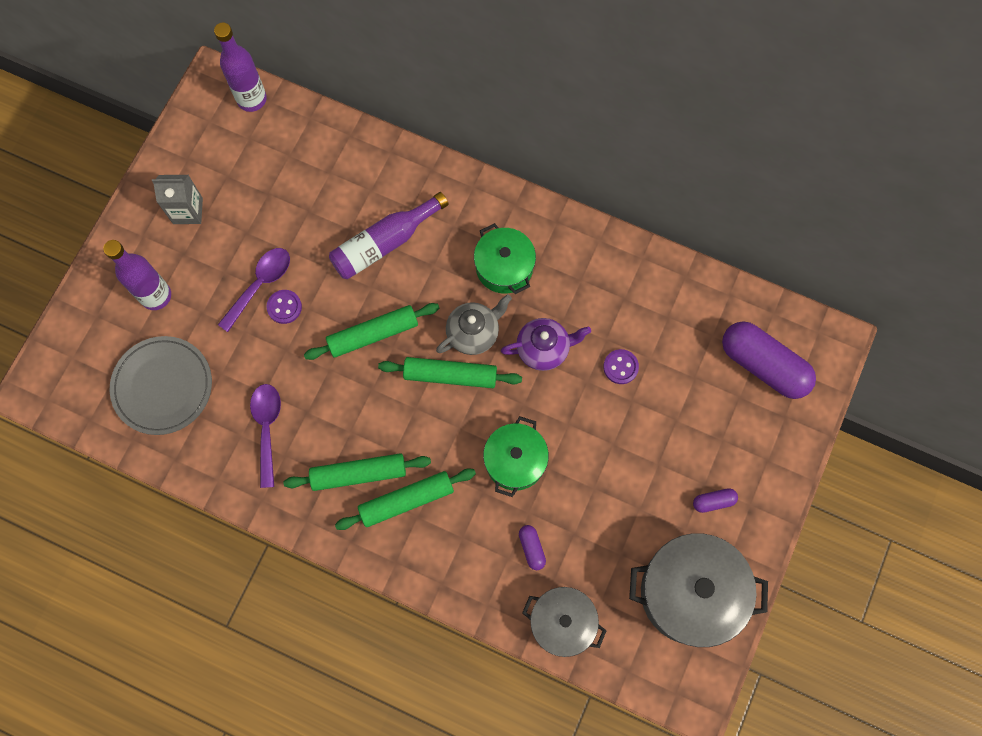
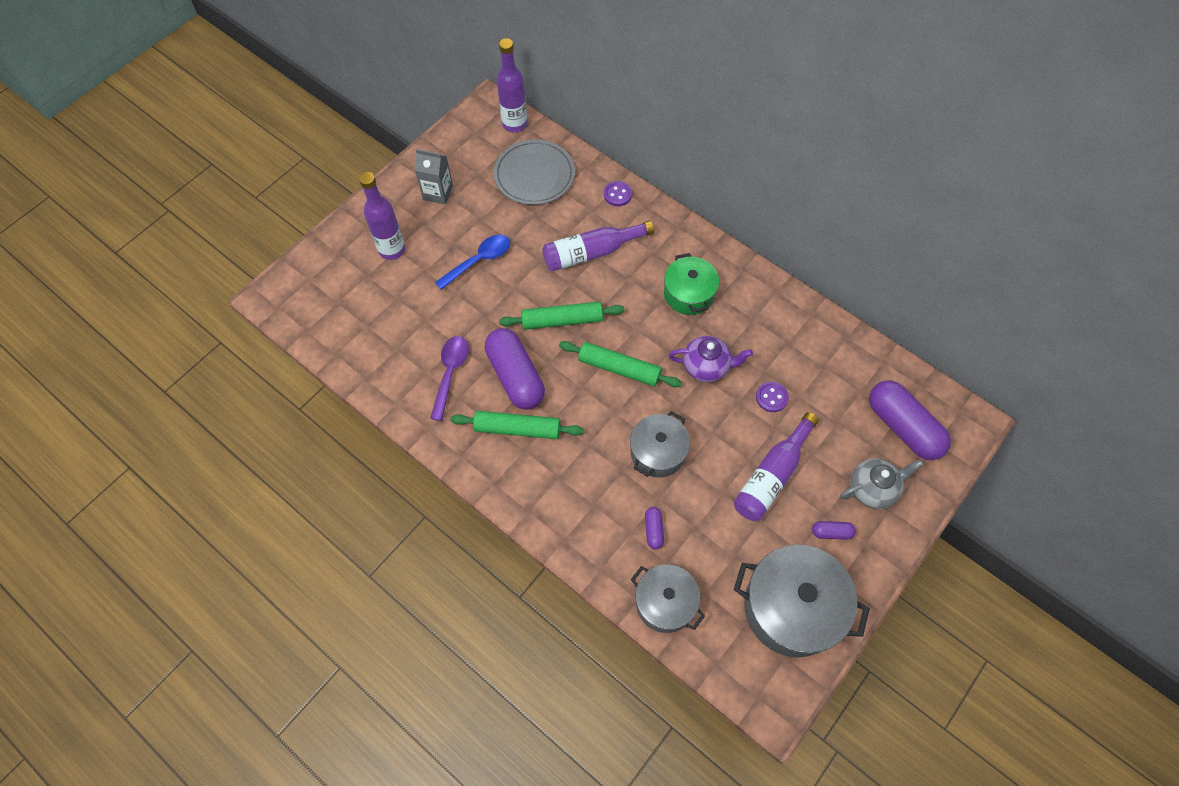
camera: 15 degrees right, 10 degrees down
(162, 386) = (374, 319): grey plate -> grey plate (534, 175)
(260, 285) = (479, 261): purple spoon -> blue spoon
(284, 307) = (494, 282): purple button -> purple button (617, 194)
(340, 414) = (515, 376): none -> purple capsule
(406, 500) = (553, 461): green rolling pin -> none
(473, 333) = (648, 339): grey teapot -> grey teapot (872, 489)
(515, 461) = (657, 452): green pot -> grey pot
(640, 455) = (772, 475): none -> purple bottle

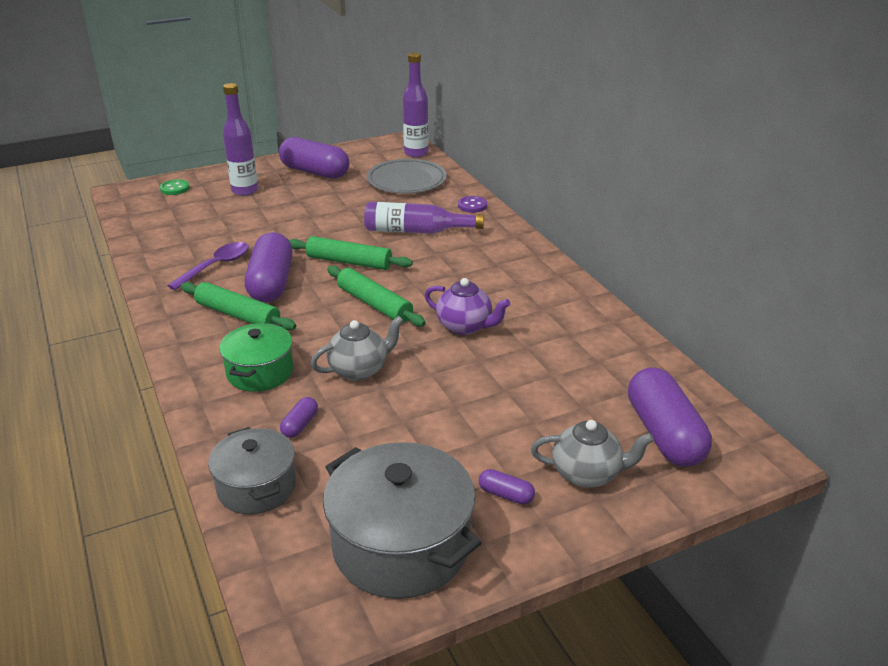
camera: 25 degrees right, 30 degrees down
(319, 272) = (175, 188): none -> green button
(438, 193) = (315, 172): grey carton -> purple capsule
(479, 261) = (310, 212): blue spoon -> none
(657, 452) = (359, 370): grey pot -> grey teapot
(688, 294) = (488, 276): green pot -> green pot (260, 372)
(771, 397) = (519, 367): purple button -> none
(772, 475) = (470, 425): purple bottle -> none

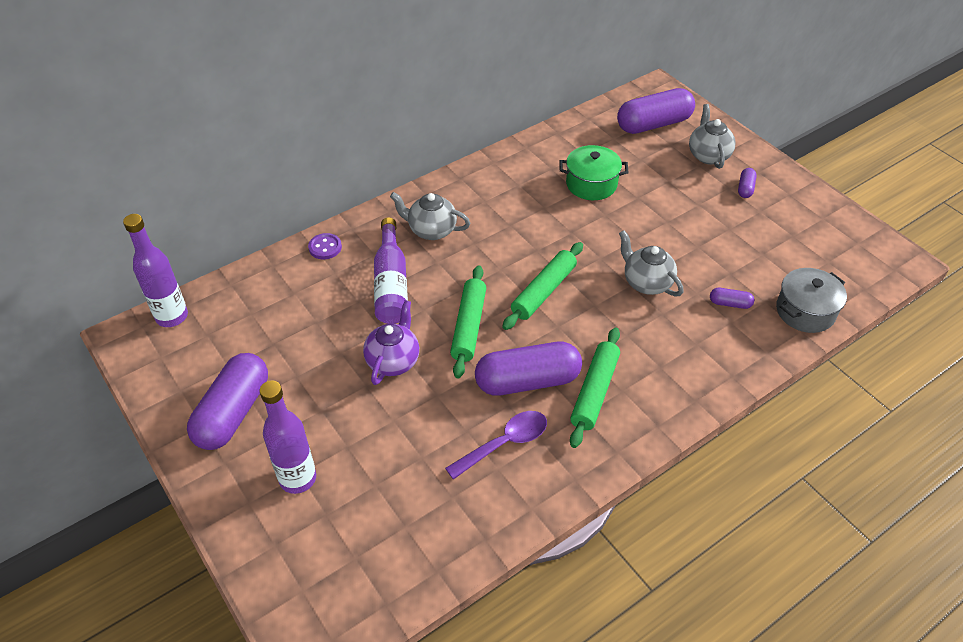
camera: 100 degrees left, 15 degrees up
(175, 188) = (294, 574): green button -> none
(216, 266) = (504, 443): purple spoon -> purple spoon turned 120 degrees clockwise
(260, 372) = (676, 347): green pot -> green pot (591, 184)
(401, 545) = (813, 229): grey pot -> none
(406, 180) = (259, 312): grey plate -> none
(465, 326) = (561, 227): purple teapot -> purple teapot (393, 361)
(481, 254) = (431, 230): none -> grey teapot

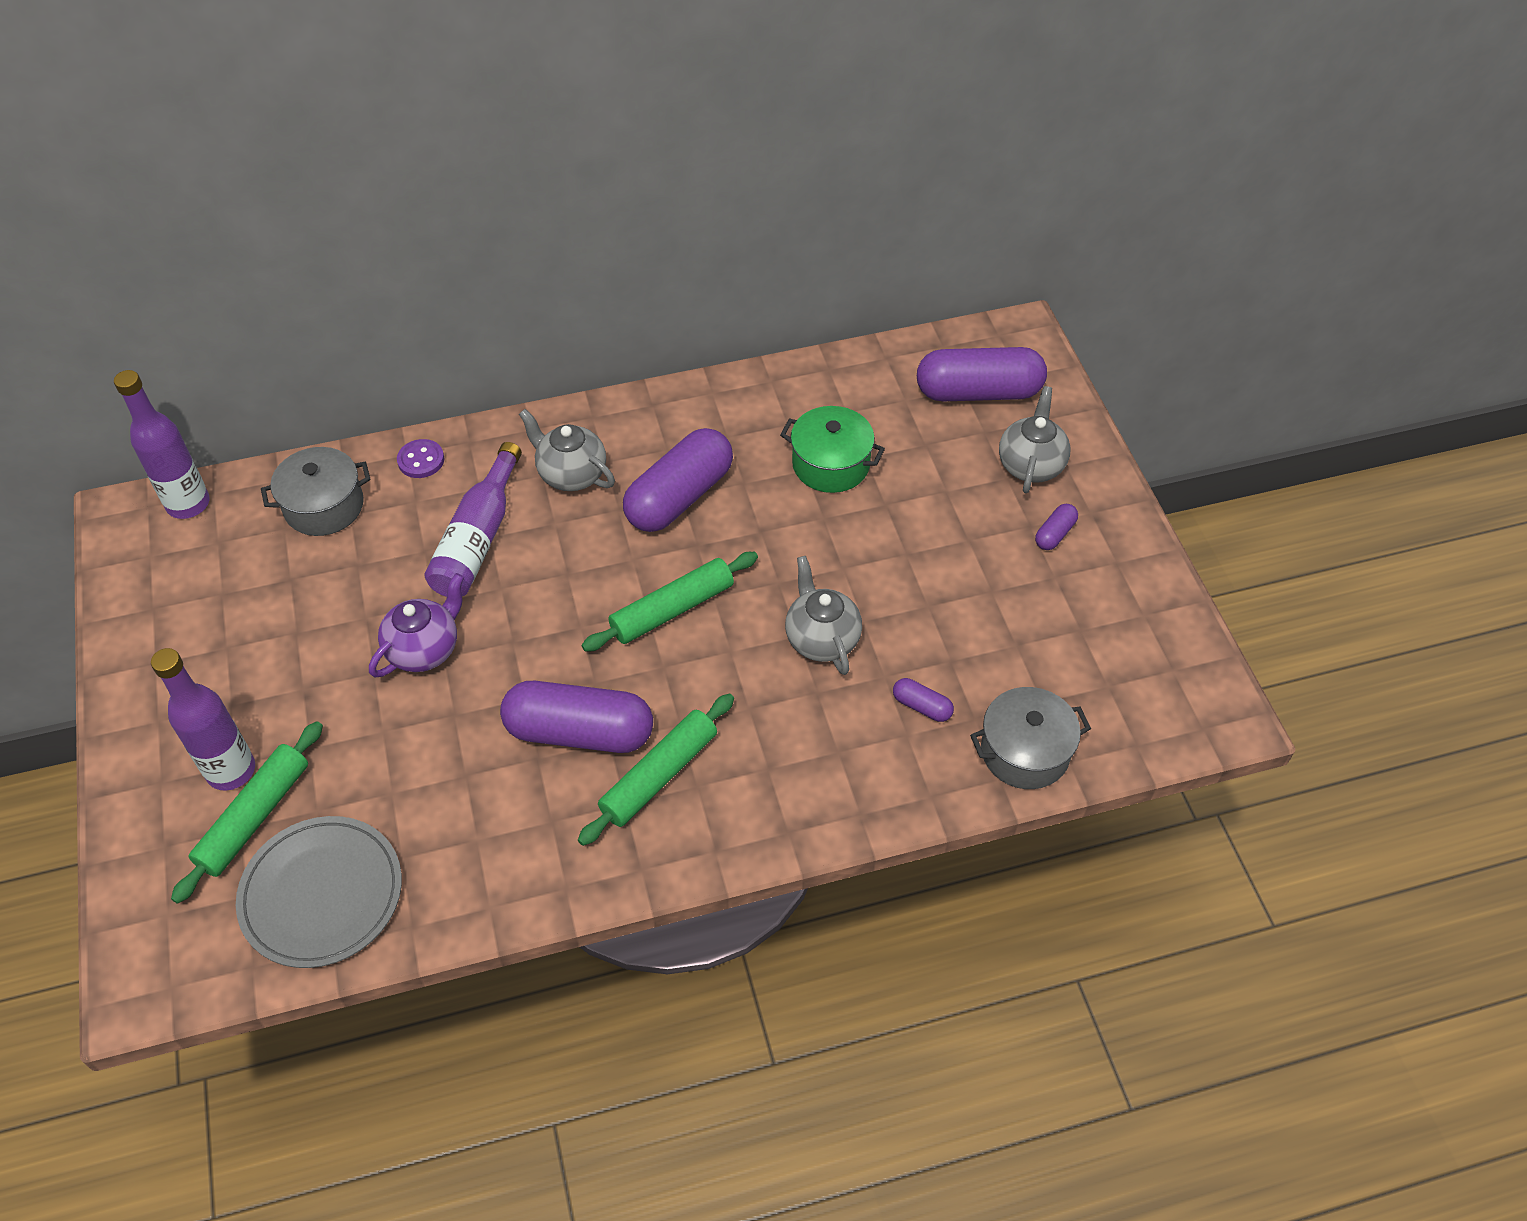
camera: 20 degrees right, 5 degrees up
(233, 412) = (198, 658): purple capsule -> purple capsule (679, 497)
(272, 292) = (324, 506): none -> grey pot
(409, 539) = (322, 894): none -> grey plate
(469, 326) = (546, 630): green rolling pin -> green rolling pin (255, 817)
(504, 443) = (503, 809): purple spoon -> none

